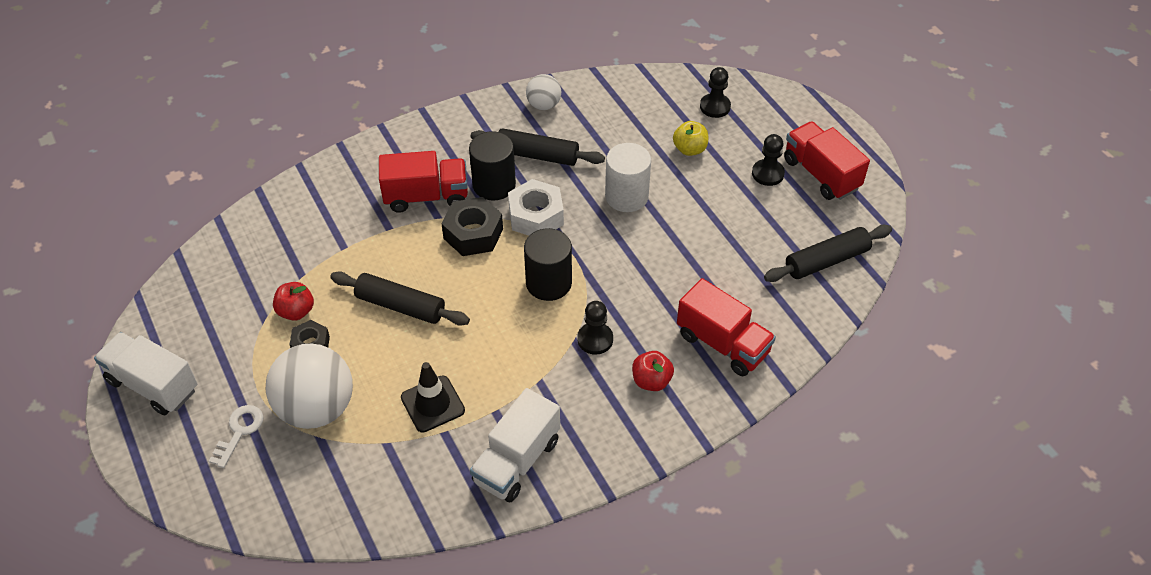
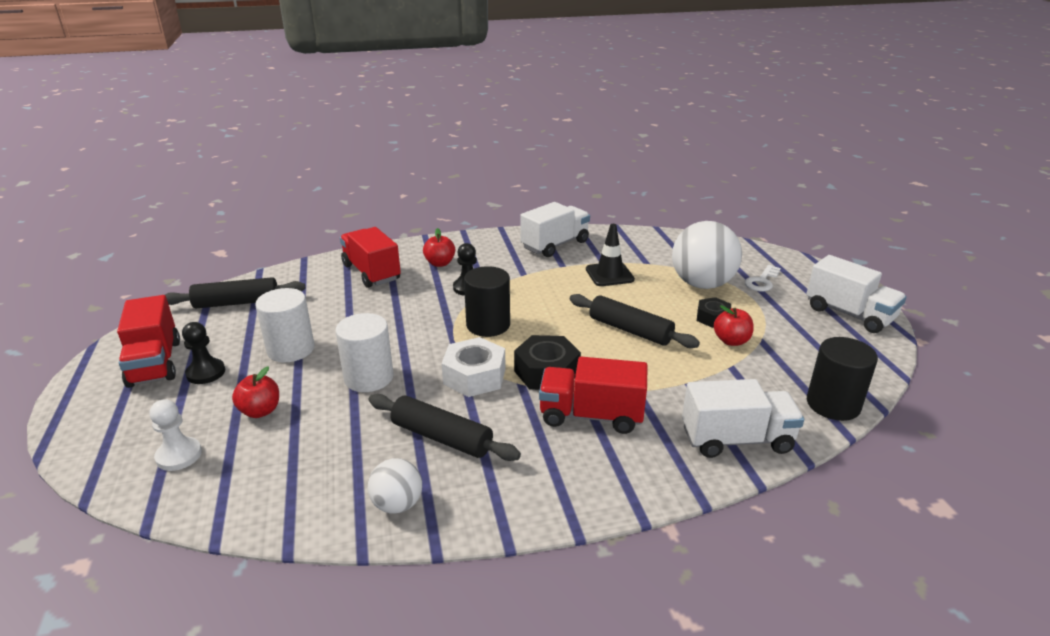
camera: 165 degrees left, 20 degrees down
(310, 197) = (736, 439): none -> white truck
(494, 185) = (508, 414): black cylinder -> black cylinder (833, 404)
(689, 149) = (260, 411): yellow apple -> red apple
(715, 107) = (179, 455): black pawn -> white pawn
(718, 212) = (291, 349): none -> white cylinder

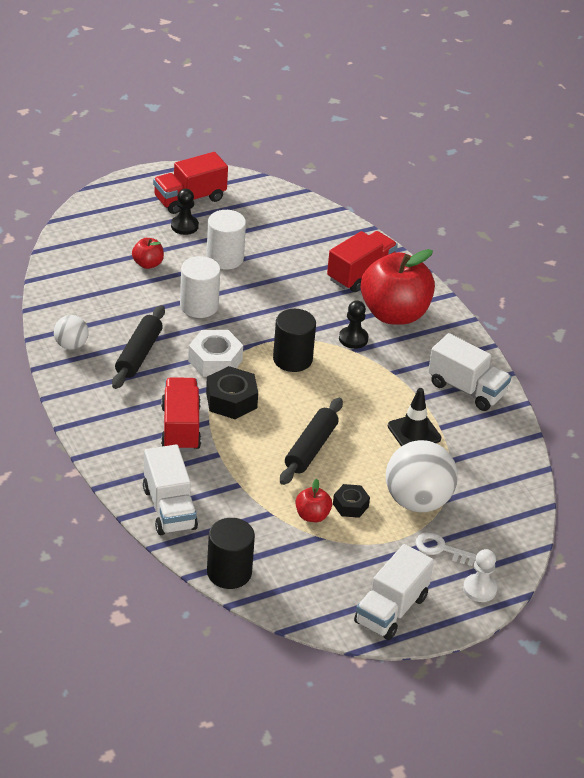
camera: 75 degrees right, 10 degrees up
(179, 455) = (96, 243): white pawn -> white pawn (479, 589)
(237, 303) = (283, 211): black rolling pin -> none
(440, 263) = (394, 314): red apple -> red apple, size x2.27

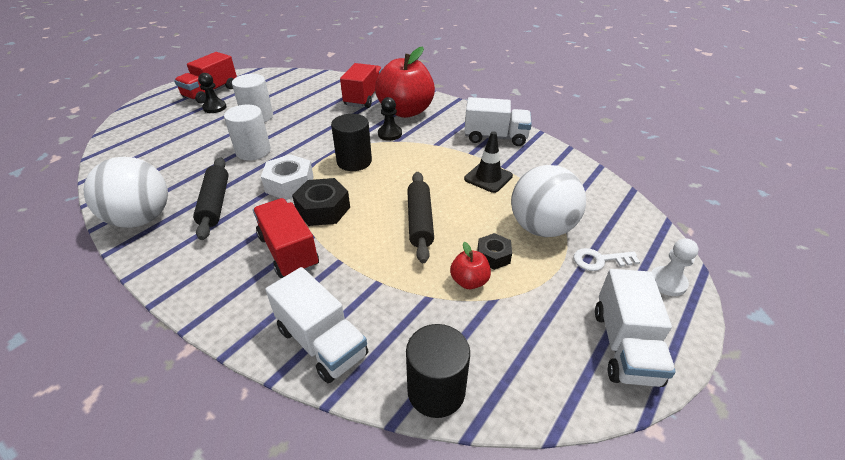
camera: 25 degrees left, 0 degrees up
(71, 345) = (141, 219): white ball -> white ball, size x1.92
(148, 264) = (194, 138): red apple -> none

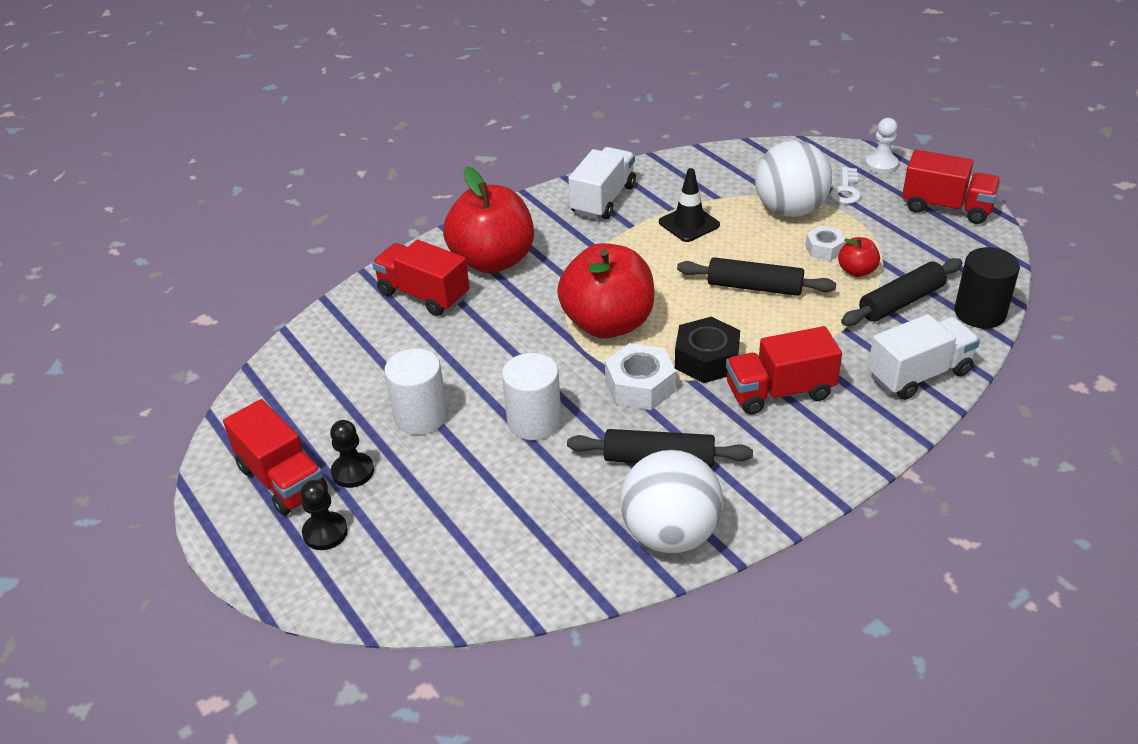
camera: 70 degrees left, 0 degrees up
(354, 161) = (608, 323): black cylinder -> red apple
(390, 134) = (550, 284): black pawn -> black pawn (325, 532)
(432, 319) = (901, 302): none -> black rolling pin
(493, 256) = (824, 249): black nut -> white nut
(625, 346) = (946, 207): white truck -> red truck

